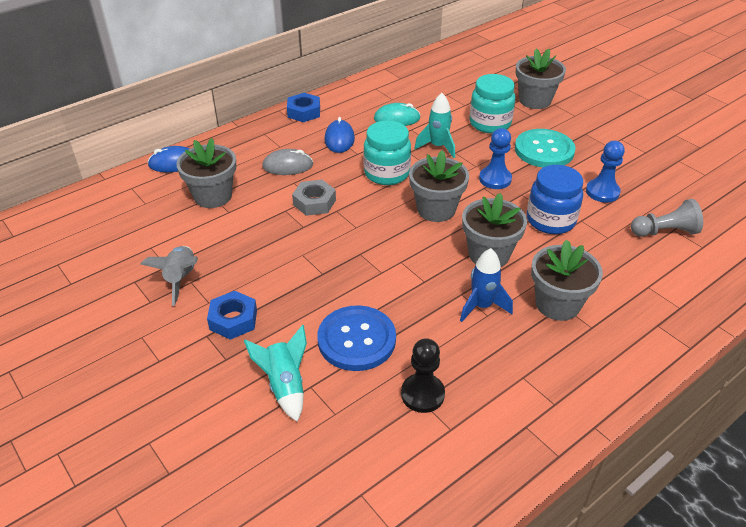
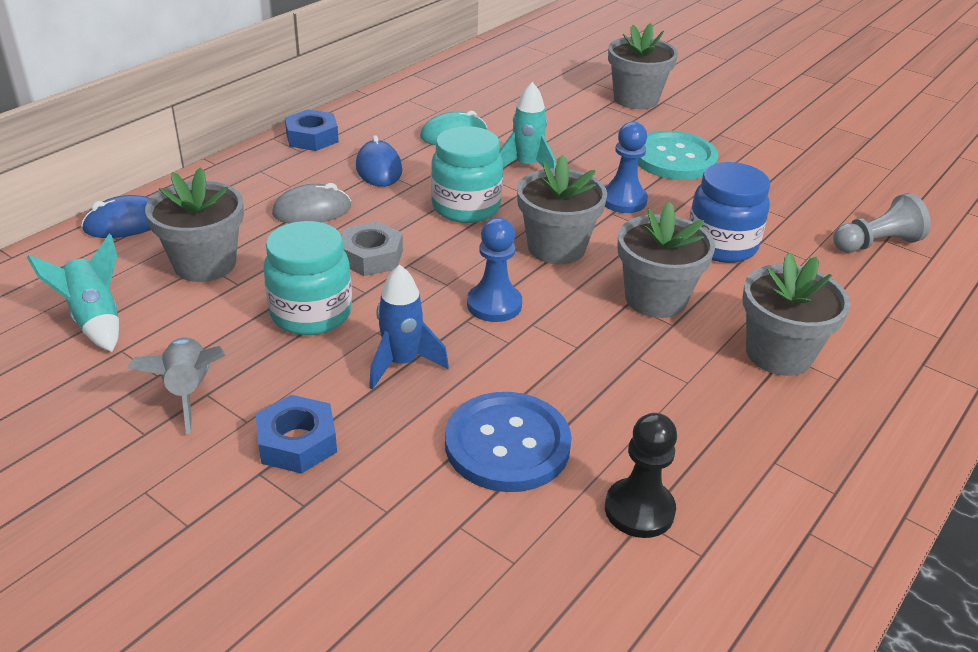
camera: 15 degrees left, 5 degrees down
(285, 386) = (417, 532): turquoise rocket -> turquoise rocket (95, 320)
(482, 306) = (675, 370): blue rocket -> blue rocket (401, 363)
(490, 123) = (587, 131): turquoise jar -> turquoise jar (311, 313)
(602, 192) = (773, 203): blue pawn -> blue pawn (494, 305)

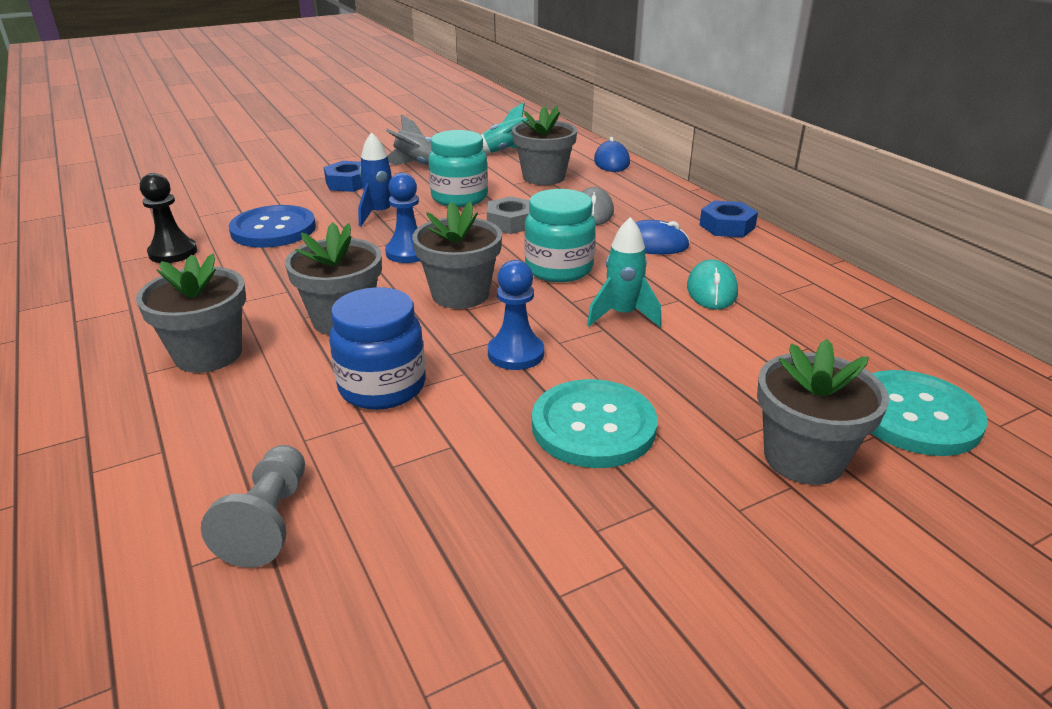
camera: 115 degrees right, 5 degrees down
(564, 72) = (915, 415): none -> turquoise button

